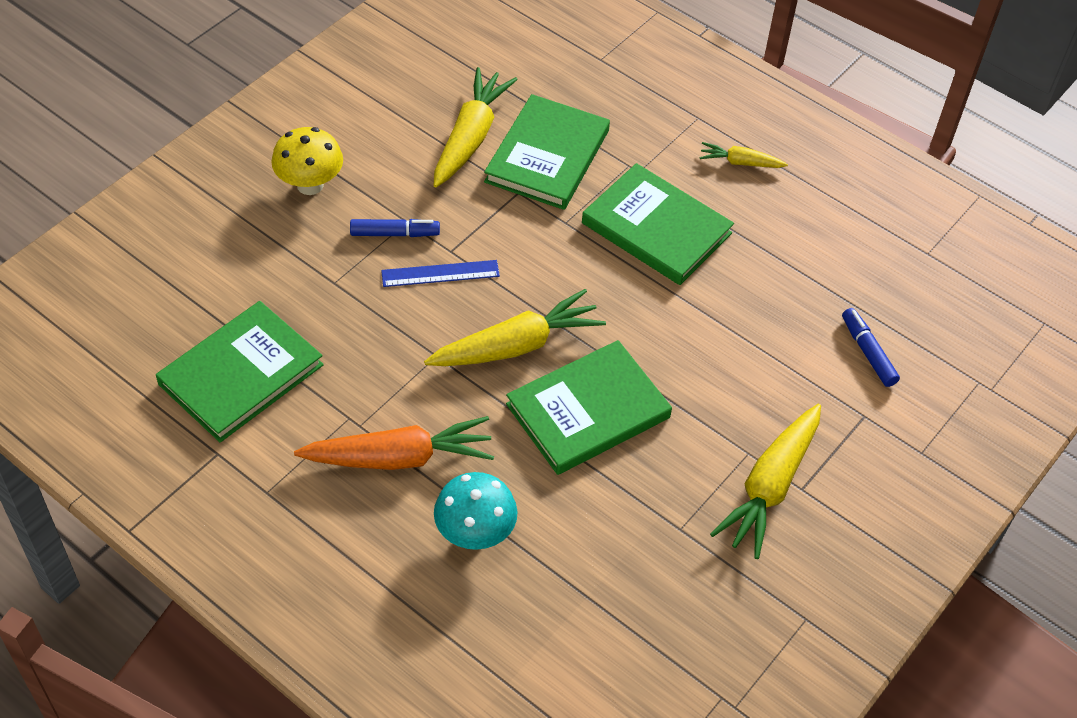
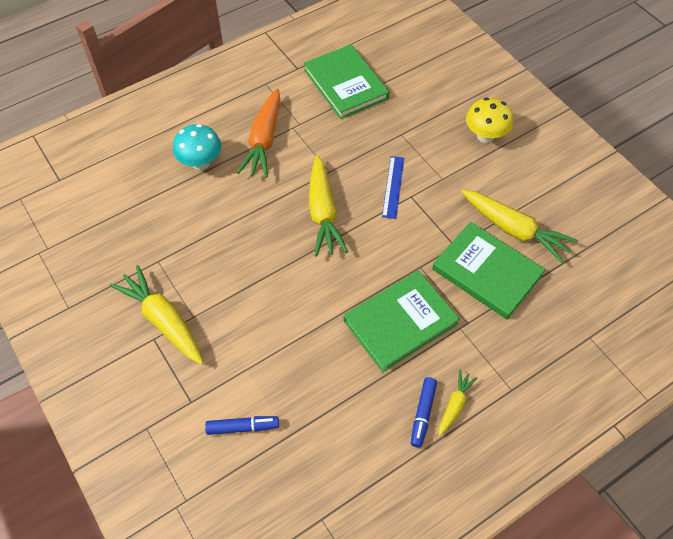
camera: 110 degrees right, 5 degrees up
(394, 233) = (433, 170): blue marker -> blue marker (423, 414)
(588, 411) = (260, 237): green book -> none

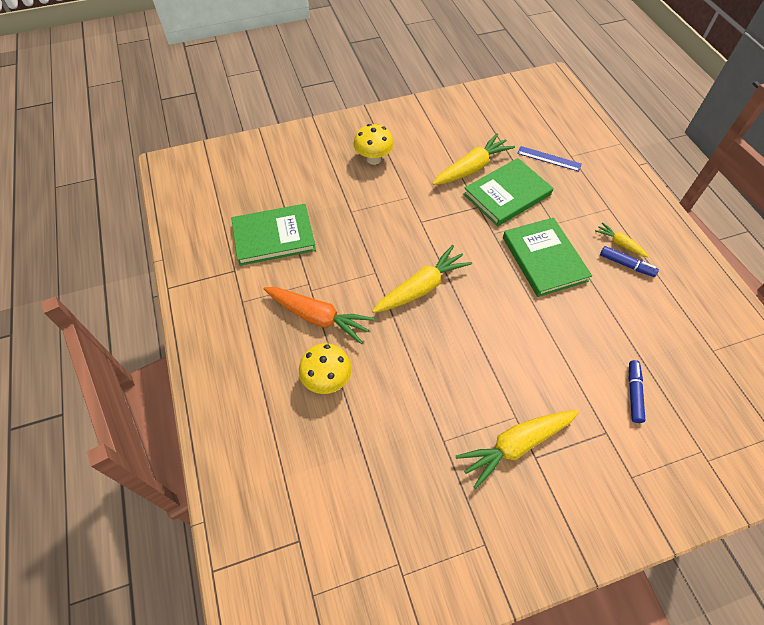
camera: 75 degrees left, 0 degrees up
(200, 163) = (327, 380): turquoise mushroom -> yellow mushroom
(323, 213) = (422, 287): yellow carrot -> yellow carrot turned 45 degrees counterclockwise
(393, 187) = (407, 231): blue ruler -> blue ruler (549, 158)

